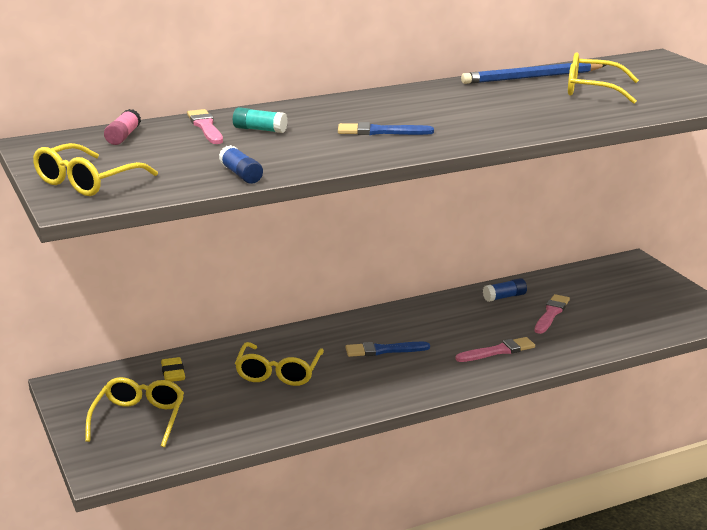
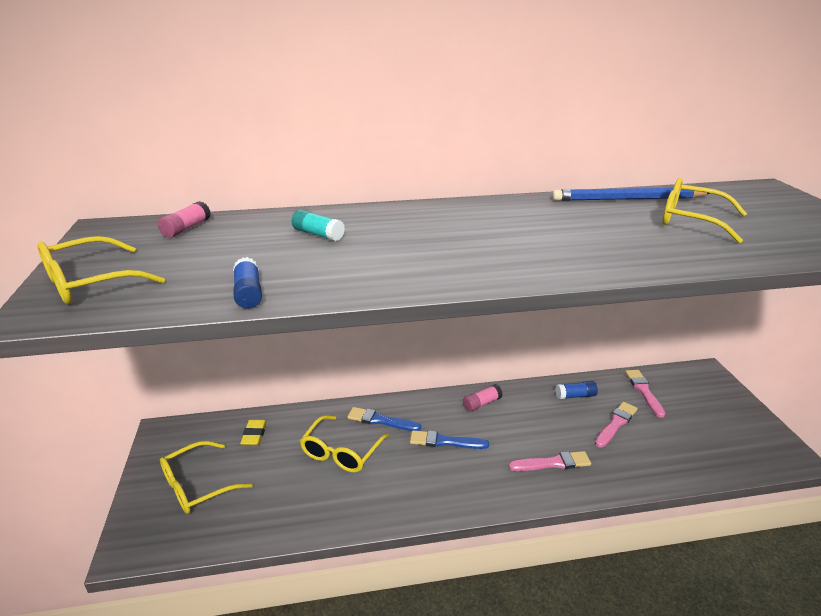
camera: 15 degrees right, 5 degrees up
(139, 419) = (197, 486): yellow glasses -> yellow glasses turned 150 degrees counterclockwise
(205, 127) = (271, 225): pink brush -> pink brush (644, 391)
(380, 131) = (437, 250): blue brush -> blue brush (380, 420)
(409, 316) = (481, 403): none -> pink glue stick

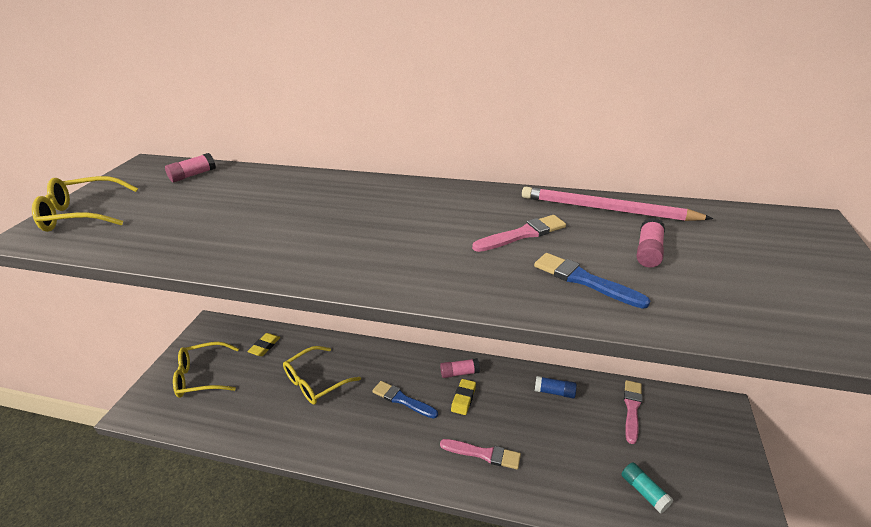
camera: 25 degrees right, 5 degrees up
(248, 293) = (162, 249): blue glue stick -> none
(318, 234) = (275, 199): turquoise glue stick -> turquoise glue stick (644, 491)
(380, 420) = (364, 363): blue brush -> blue brush (584, 280)
(501, 424) = (463, 398): none -> yellow eraser
(616, 423) = (575, 434): pink brush -> pink brush (522, 234)
(627, 199) = (606, 209): blue pencil -> pink pencil
(691, 220) = (648, 251): yellow glasses -> pink glue stick

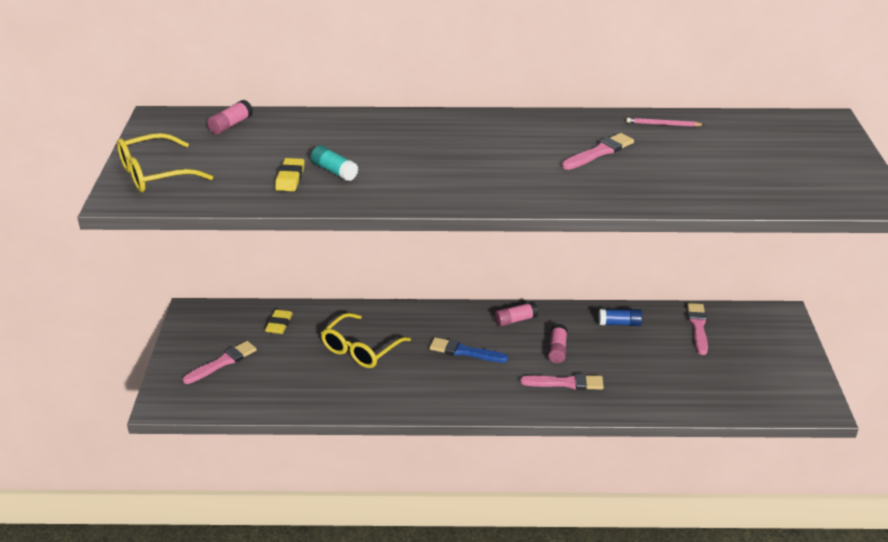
camera: 15 degrees left, 0 degrees up
(202, 376) = (222, 362): yellow glasses -> pink brush
(463, 398) = (528, 342): yellow eraser -> yellow eraser (290, 178)
(584, 280) = (662, 182): blue brush -> none
(606, 209) = (663, 124): pink pencil -> pink pencil, size x0.47
(644, 491) = (721, 388): turquoise glue stick -> turquoise glue stick (334, 171)
(648, 251) = (706, 156): pink glue stick -> pink glue stick (557, 350)

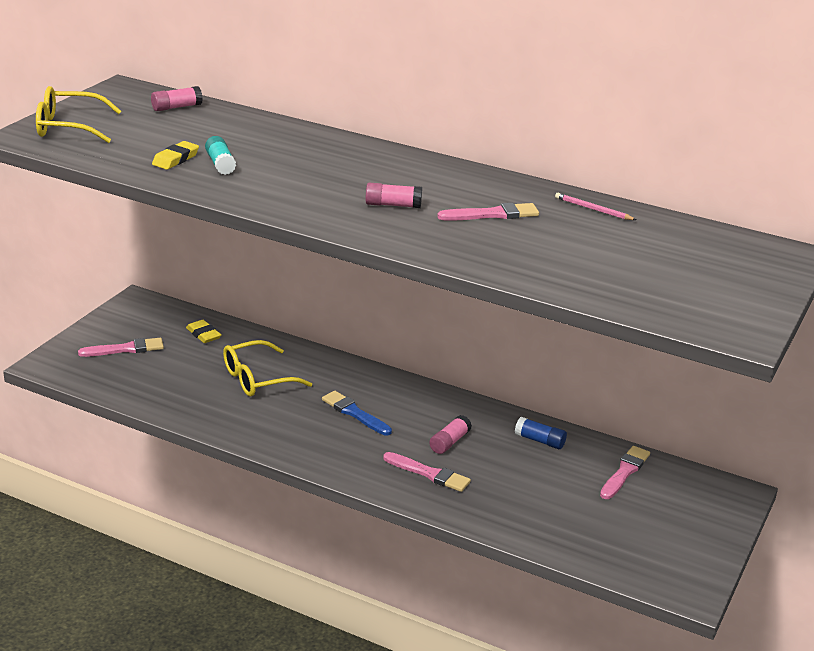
camera: 25 degrees right, 5 degrees down
(279, 324) = (203, 334): yellow eraser -> yellow eraser turned 75 degrees counterclockwise
(515, 320) = (432, 403): pink glue stick -> pink glue stick (393, 205)

